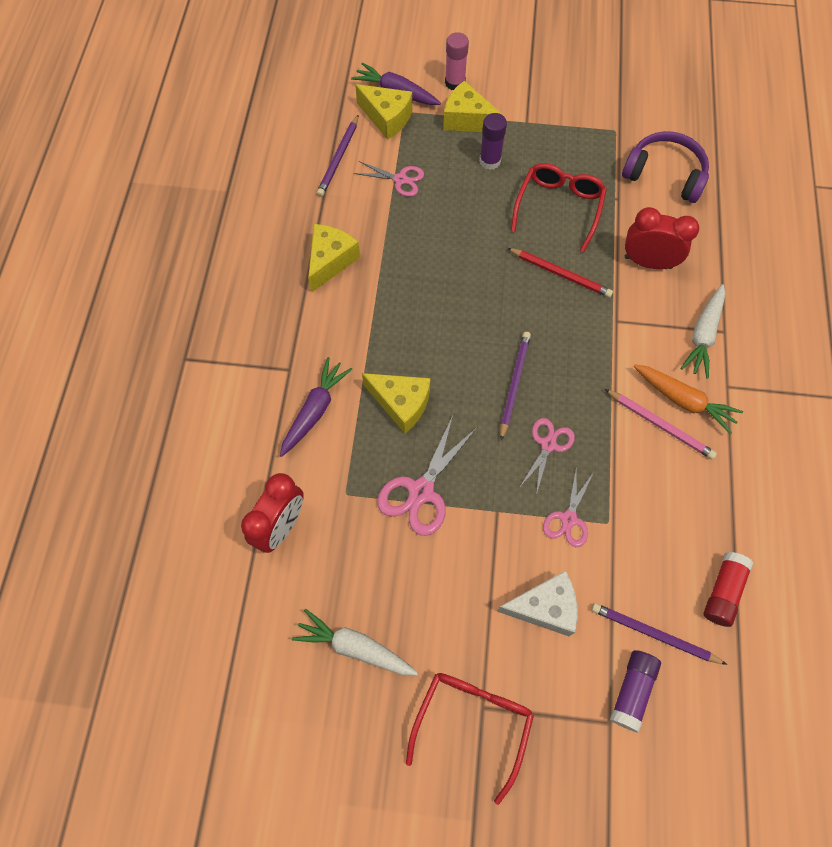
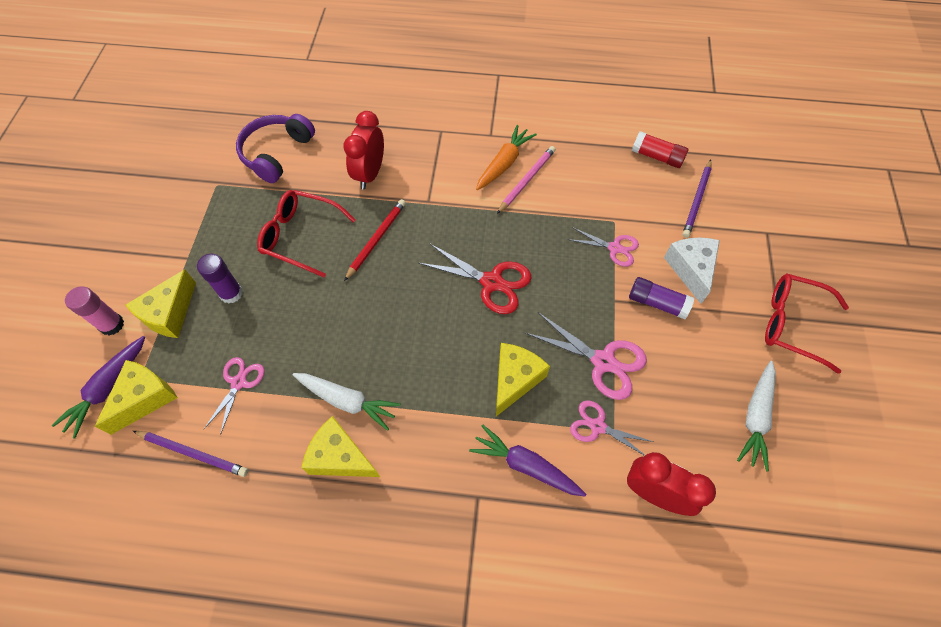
camera: 90 degrees left, 5 degrees down
(514, 384) = (492, 282): purple pencil -> red scissors
(548, 444) = (549, 259): pink scissors -> pink scissors (597, 426)
(632, 690) = (741, 217): purple glue stick -> purple glue stick (657, 303)
(703, 335) = (444, 144): white carrot -> white carrot (347, 401)

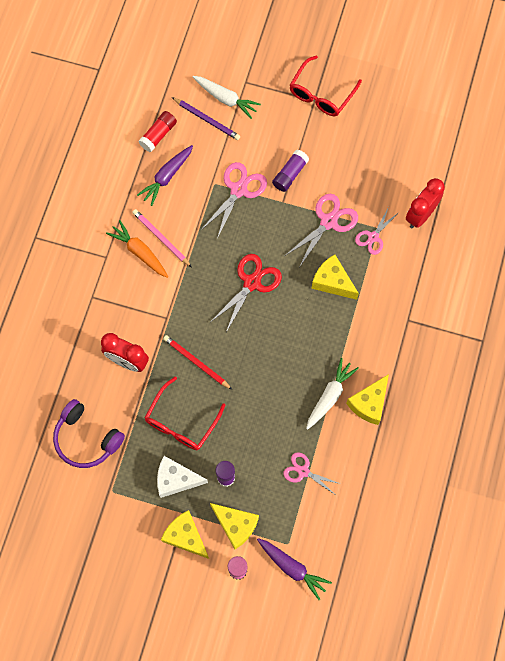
camera: 80 degrees left, 10 degrees up
(145, 398) = (305, 539): yellow cheese -> yellow cheese (185, 536)
(193, 453) = (351, 502): purple pencil -> none
(525, 465) = (392, 287): purple carrot -> purple carrot (167, 177)
(614, 248) = (238, 190): pink scissors -> pink scissors, size x1.57
(690, 269) = (267, 144): white cheese -> white cheese (176, 479)
(755, 417) = (382, 141): white carrot -> white carrot (226, 99)

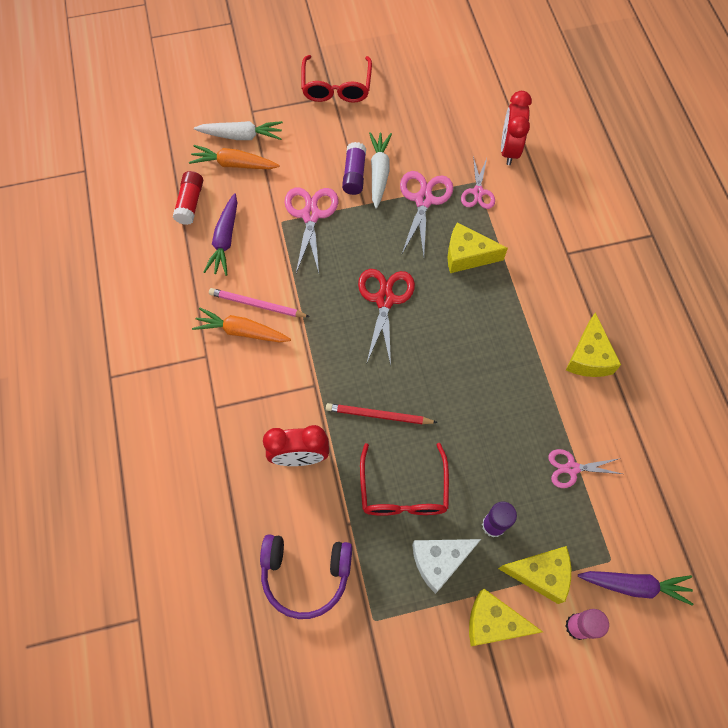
camera: 30 degrees left, 5 degrees down
(207, 119) = (234, 164): purple pencil -> orange carrot
(330, 396) = (543, 371): white carrot -> white carrot (379, 172)

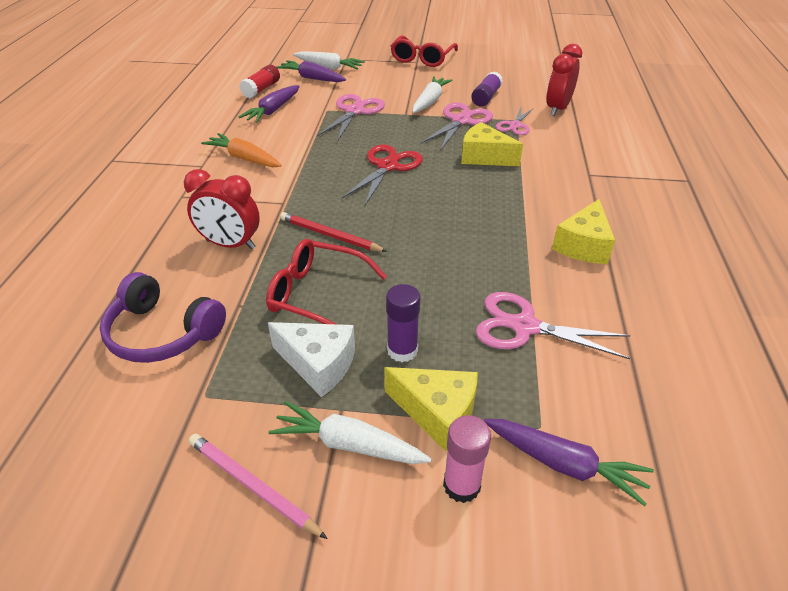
camera: 20 degrees right, 25 degrees down
(234, 164) = (312, 78): orange carrot -> purple carrot
(257, 305) = (270, 147): pink pencil -> pink pencil (252, 486)
(354, 175) = (407, 98): purple glue stick -> purple glue stick (486, 97)
(403, 490) = (317, 295): red glasses -> red glasses turned 90 degrees clockwise
(439, 561) = (318, 364): white cheese -> white cheese turned 150 degrees counterclockwise
(493, 623) = (348, 444): yellow cheese -> white carrot
(571, 468) = (524, 326): pink scissors -> pink scissors, size x1.57

